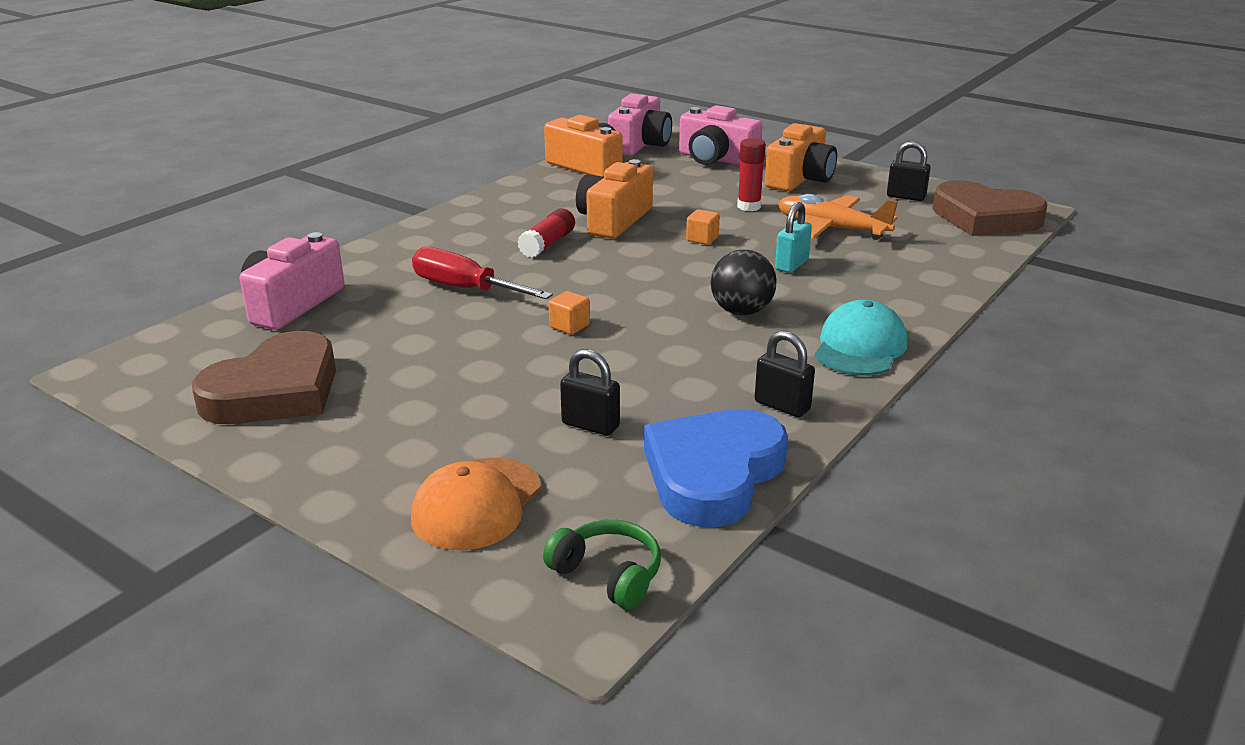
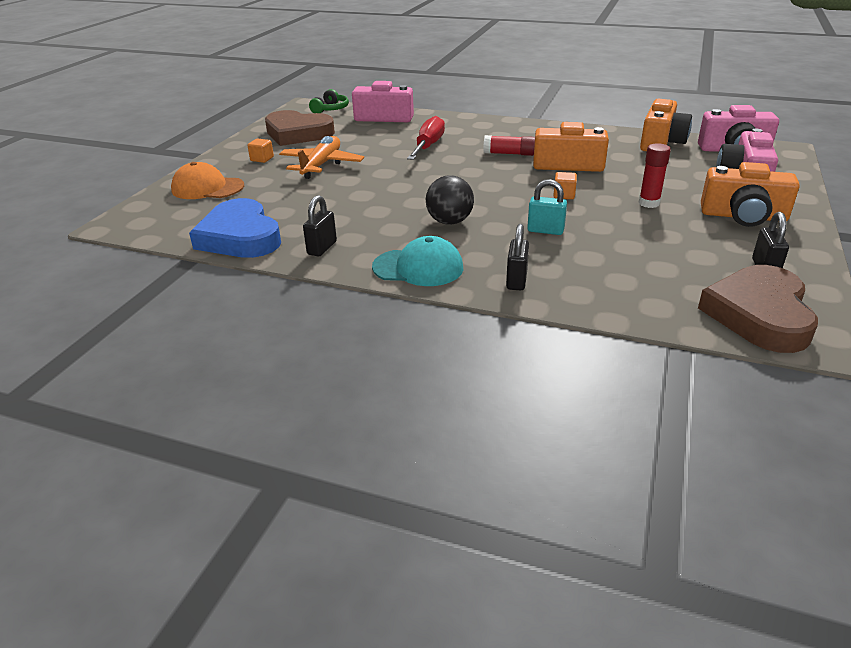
camera: 75 degrees right, 5 degrees up
(569, 326) = (397, 177): orange cube -> orange cube (262, 159)
(590, 425) = (284, 200): black padlock -> black padlock (516, 280)
(608, 574) = (150, 223): green headphones -> green headphones (330, 109)
(713, 474) = (240, 237): blue heart -> blue heart turned 135 degrees counterclockwise
(831, 229) = (637, 239): orange plane -> orange plane (321, 165)

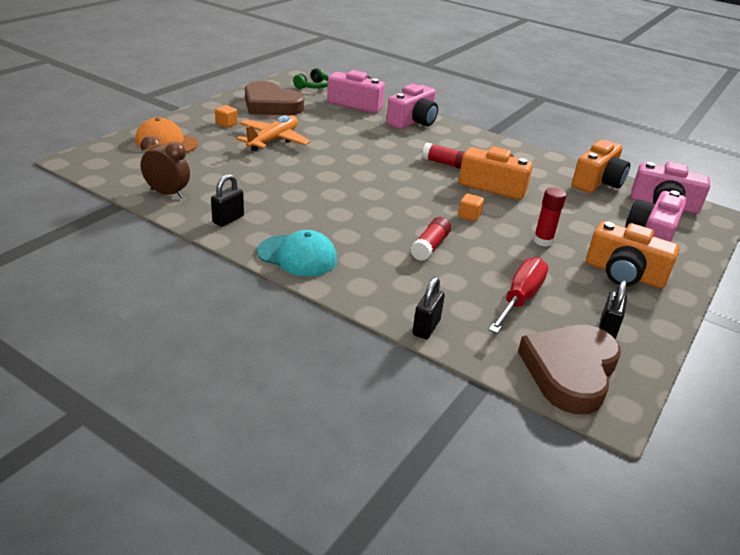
camera: 10 degrees right, 0 degrees up
(240, 237) = (167, 194): blue heart -> brown clock
(428, 146) = (377, 141): red screwdriver -> red screwdriver (520, 299)
(449, 222) = (351, 219): black ball -> none
(451, 123) = (413, 121): none -> pink camera
(516, 280) = (374, 288): black padlock -> black padlock (426, 327)
(545, 230) = (430, 246): turquoise padlock -> red glue stick

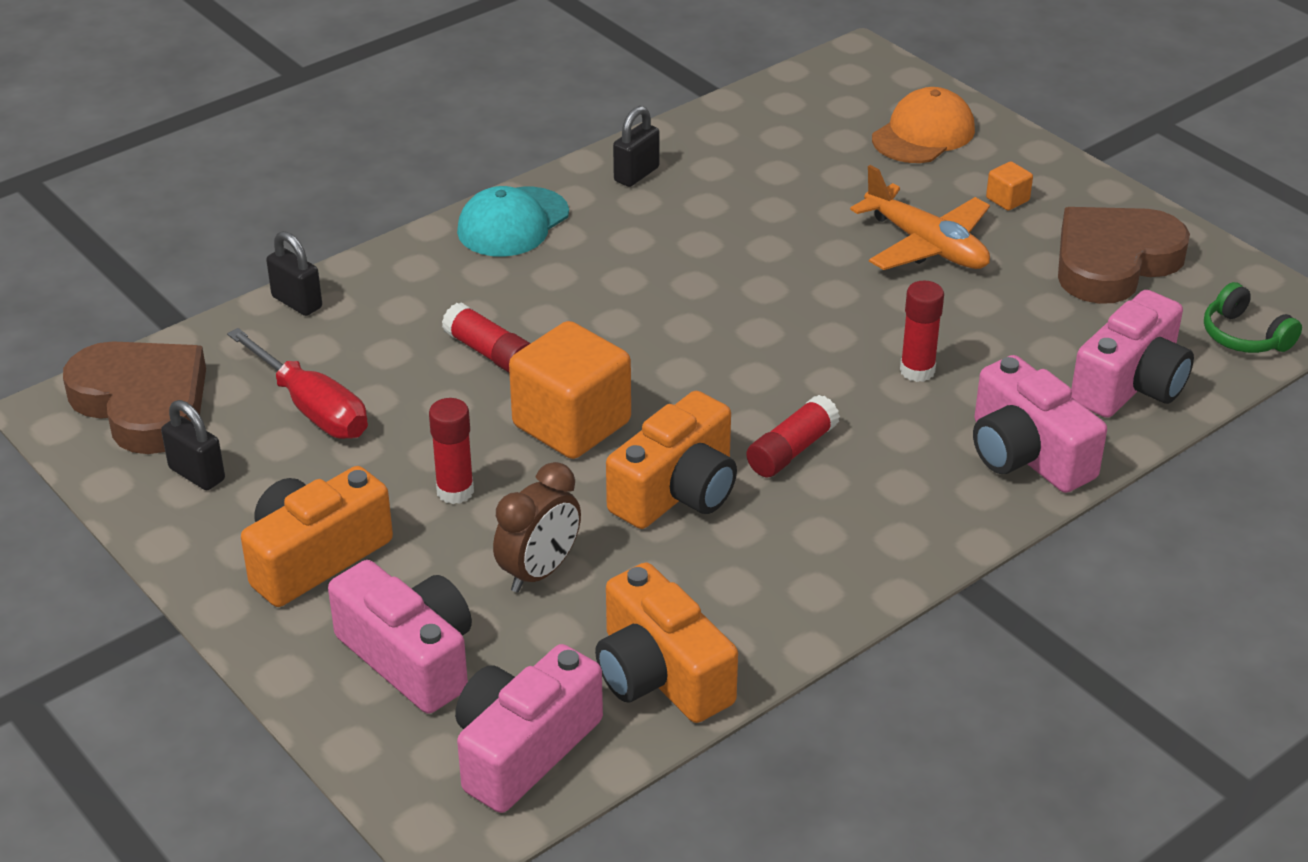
camera: 110 degrees right, 5 degrees up
(167, 194) = (731, 129): brown clock -> brown clock (539, 572)
(228, 219) = (636, 174): black padlock -> black padlock turned 75 degrees clockwise
(373, 141) = (917, 371): none -> red glue stick
(469, 216) = (571, 424): orange cube -> orange cube, size x2.38

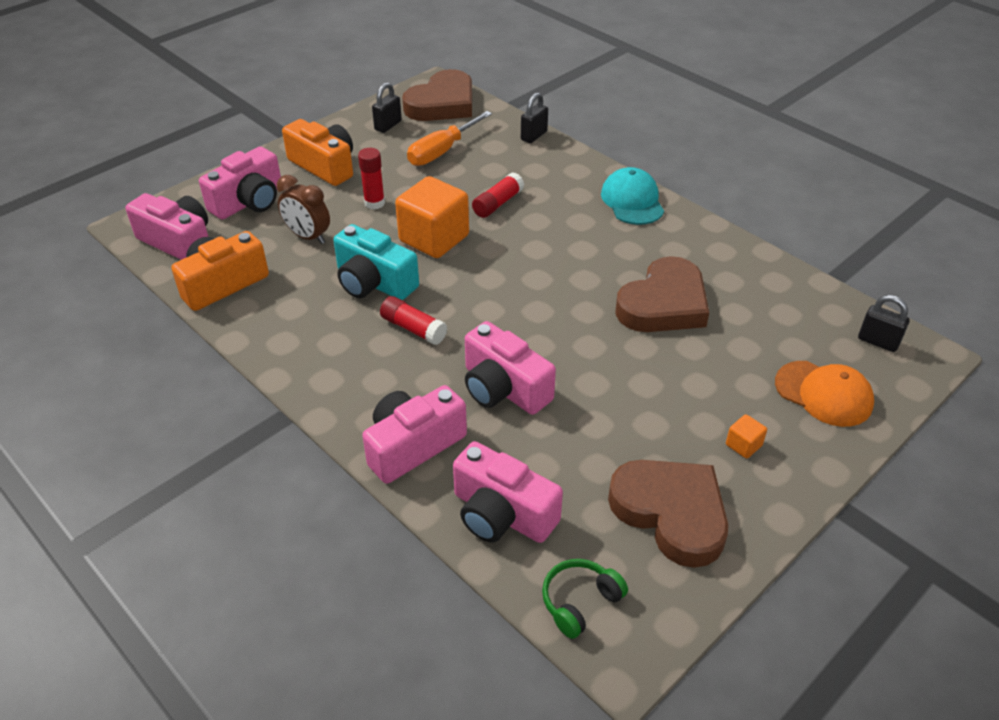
camera: 85 degrees right, 5 degrees up
(311, 408) = (442, 151): red screwdriver -> orange screwdriver
(513, 223) = (632, 201): turquoise cap -> turquoise cap turned 45 degrees clockwise
(636, 174) = (706, 247): black padlock -> black padlock (878, 341)
(677, 491) = (374, 282): orange camera -> turquoise camera
(755, 223) = (664, 304): none -> brown heart
(917, 371) = (503, 388): red glue stick -> pink camera
(926, 245) = (662, 394): orange plane -> none

